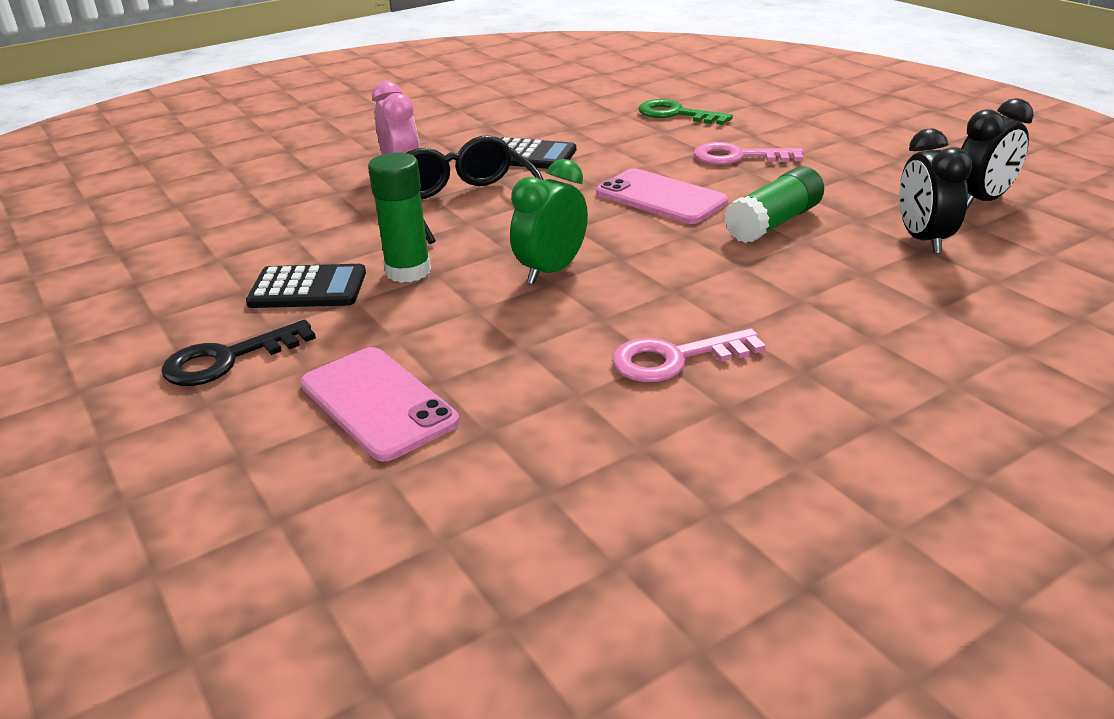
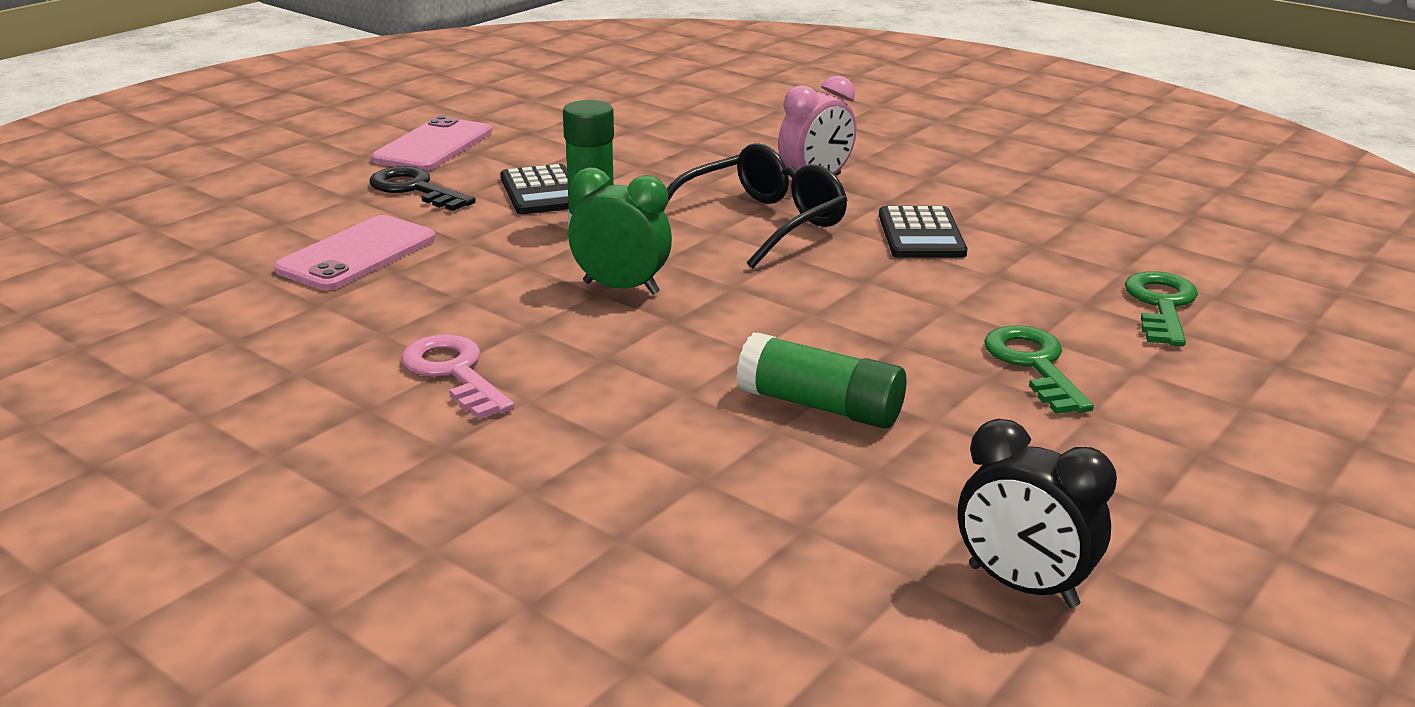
camera: 70 degrees right, 5 degrees down
(661, 197) = (851, 325): pink phone -> pink phone (433, 146)
(738, 157) = (1034, 365): pink key -> green key
(923, 240) = (832, 526): black clock -> none

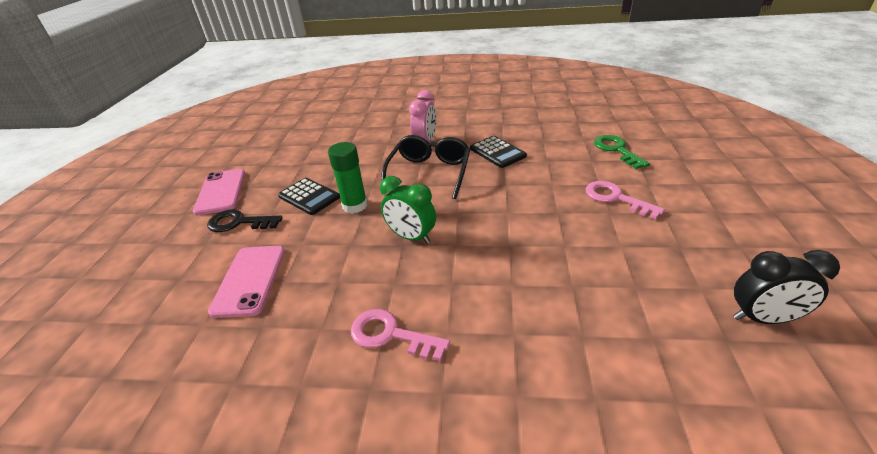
camera: 30 degrees left, 10 degrees up
(621, 288) = (411, 237): green clock -> green clock turned 135 degrees counterclockwise
(820, 406) = (573, 262): green glue stick -> none
(1034, 365) = (616, 198): green key -> pink key

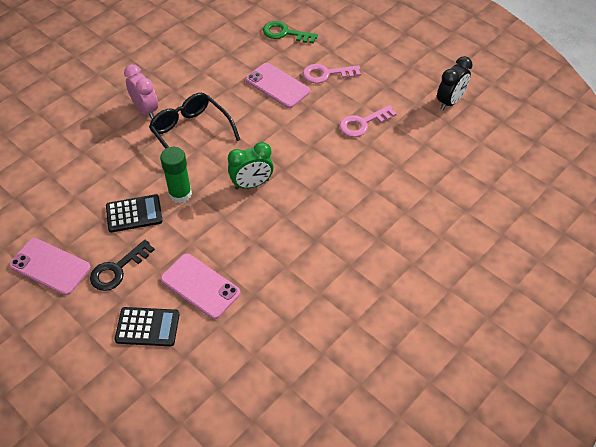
camera: 55 degrees left, 15 degrees up
(391, 335) = (323, 238): pink key -> pink key (363, 123)
(497, 152) = (212, 84): black calculator -> black calculator (147, 327)
(551, 181) = (277, 86): none -> pink phone

